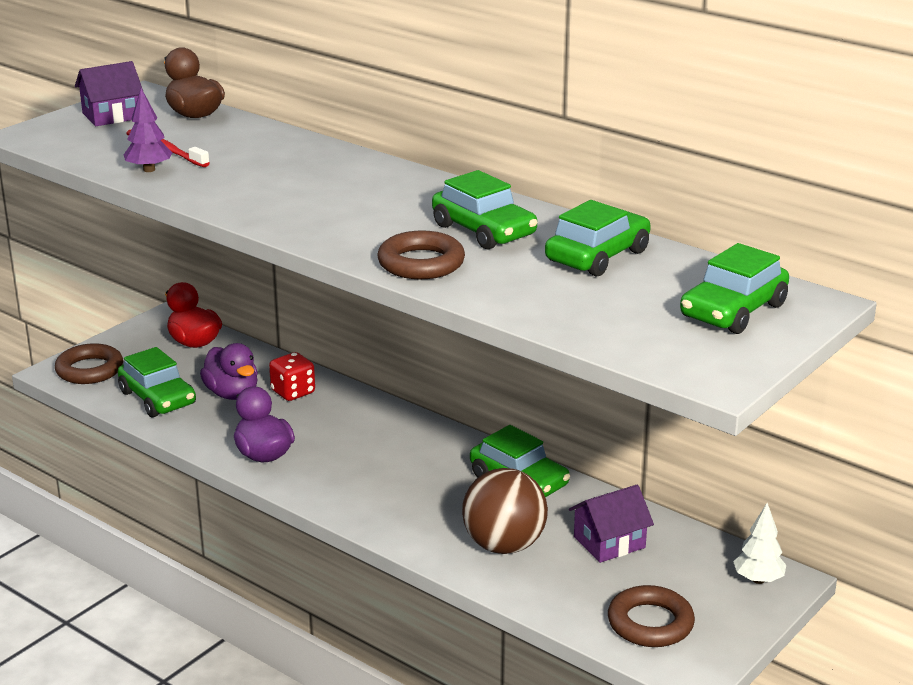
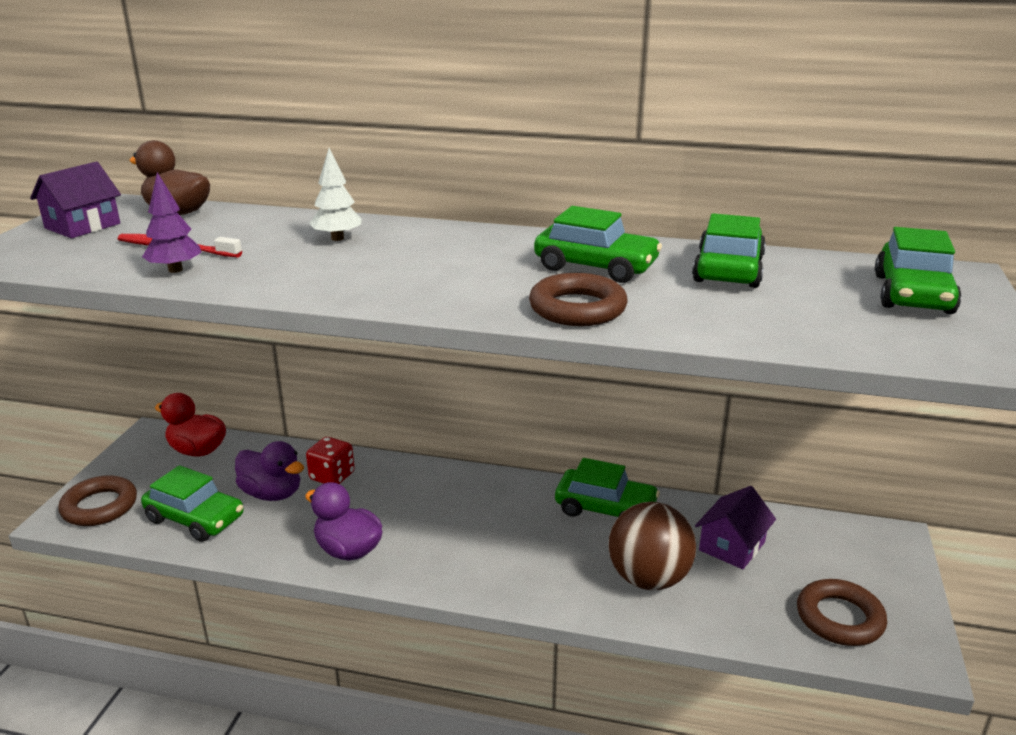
camera: 25 degrees left, 0 degrees up
(758, 579) = (876, 544): white tree -> white tree (337, 238)

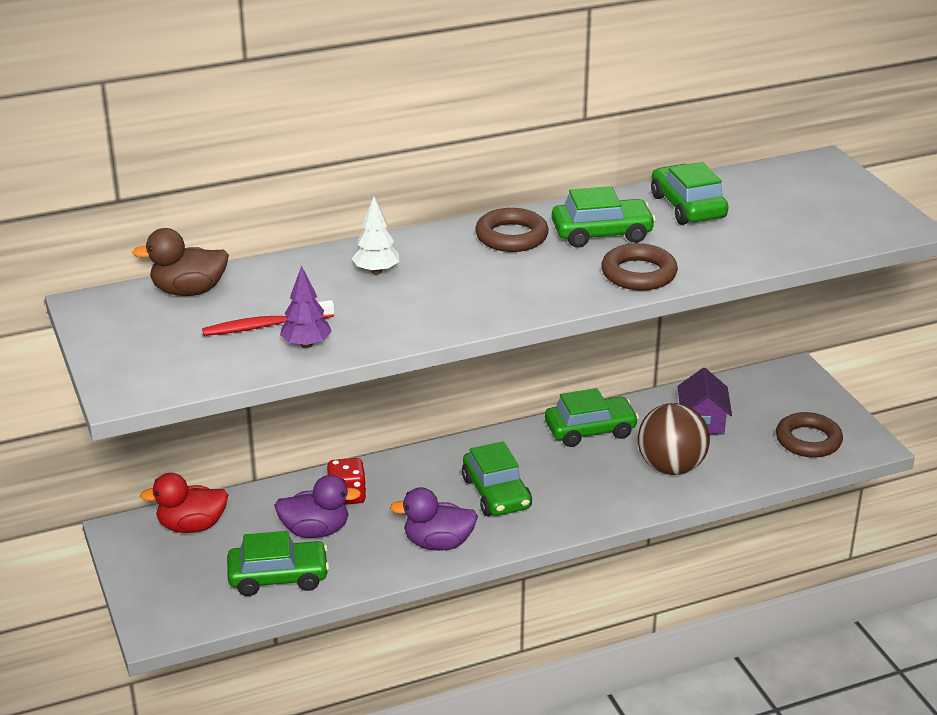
camera: 35 degrees left, 5 degrees up
(82, 226) = (132, 334): purple house -> none
(99, 506) = (176, 606): brown ring -> brown ring (511, 236)
(913, 294) = (814, 190): green car -> green car (496, 493)

